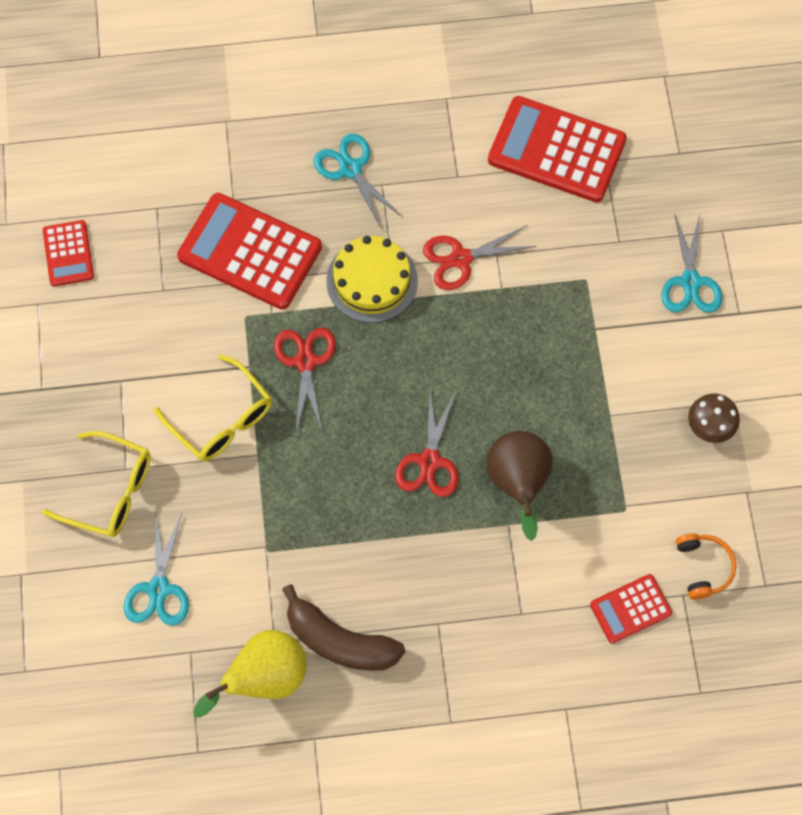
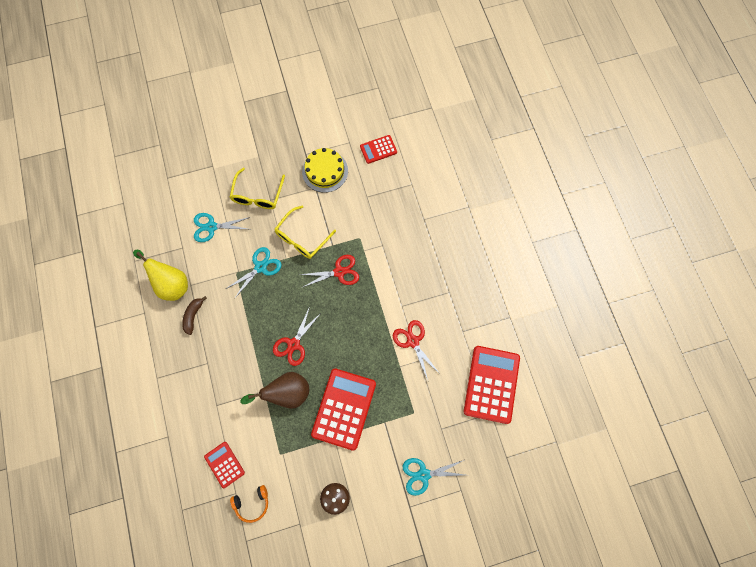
camera: 80 degrees right, 5 degrees up
(250, 252) = (395, 233): red calculator -> red calculator (344, 408)
(339, 641) = (193, 316): brown banana -> brown banana, size x0.60
(350, 169) = (454, 274): turquoise scissors -> turquoise scissors (260, 267)
(372, 280) = (391, 297): yellow cake -> yellow cake (325, 171)
(429, 461) = (294, 344): red scissors -> red scissors turned 60 degrees counterclockwise

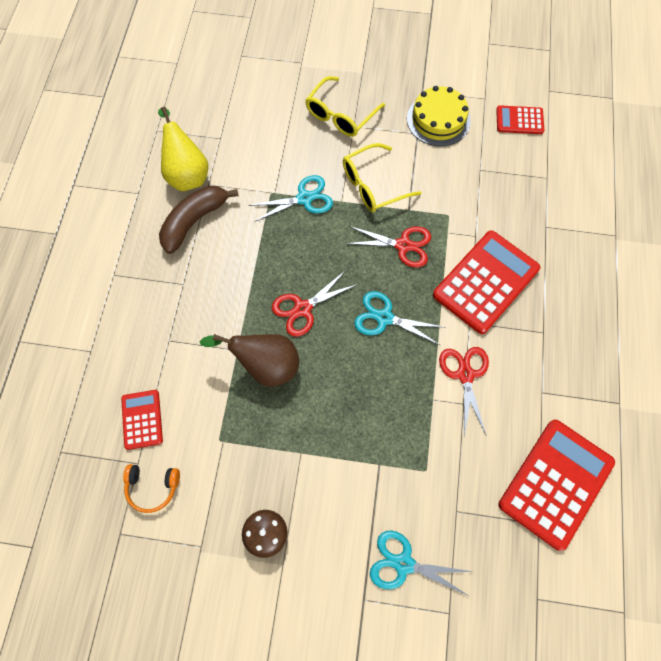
camera: 25 degrees right, 5 degrees down
(193, 316) = (194, 221): brown banana -> brown banana, size x1.67
(211, 227) = (267, 129): turquoise scissors -> turquoise scissors (384, 318)
(344, 408) = (331, 420): red calculator -> red calculator (485, 282)

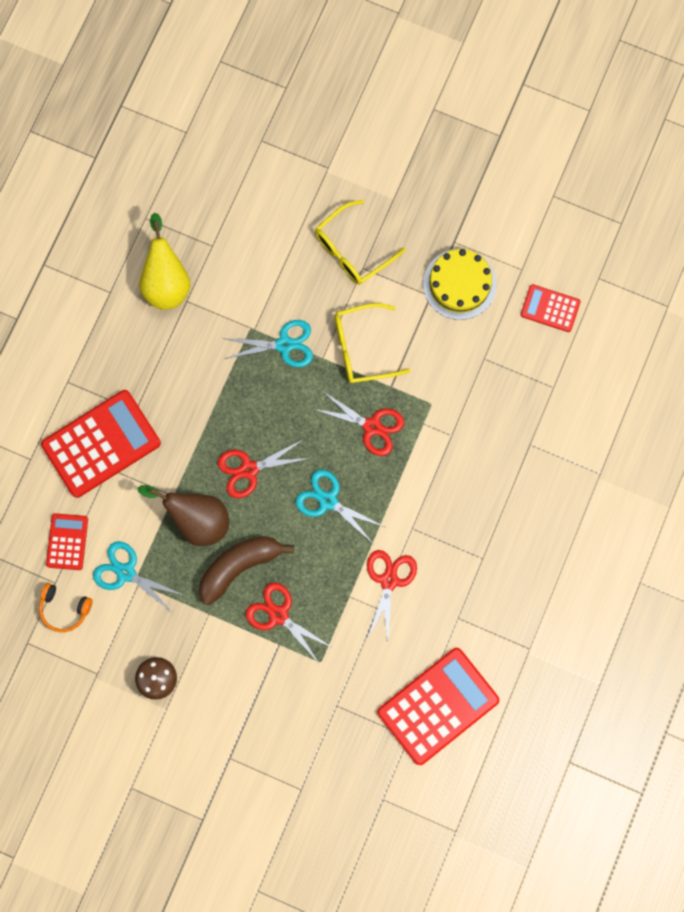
camera: 15 degrees right, 10 degrees up
(194, 221) = (162, 341): brown banana -> brown banana (239, 566)
(370, 436) = (278, 615): none -> red scissors
(404, 564) = (274, 738): turquoise scissors -> turquoise scissors (126, 573)
(485, 282) = (443, 489): red calculator -> red calculator (101, 444)

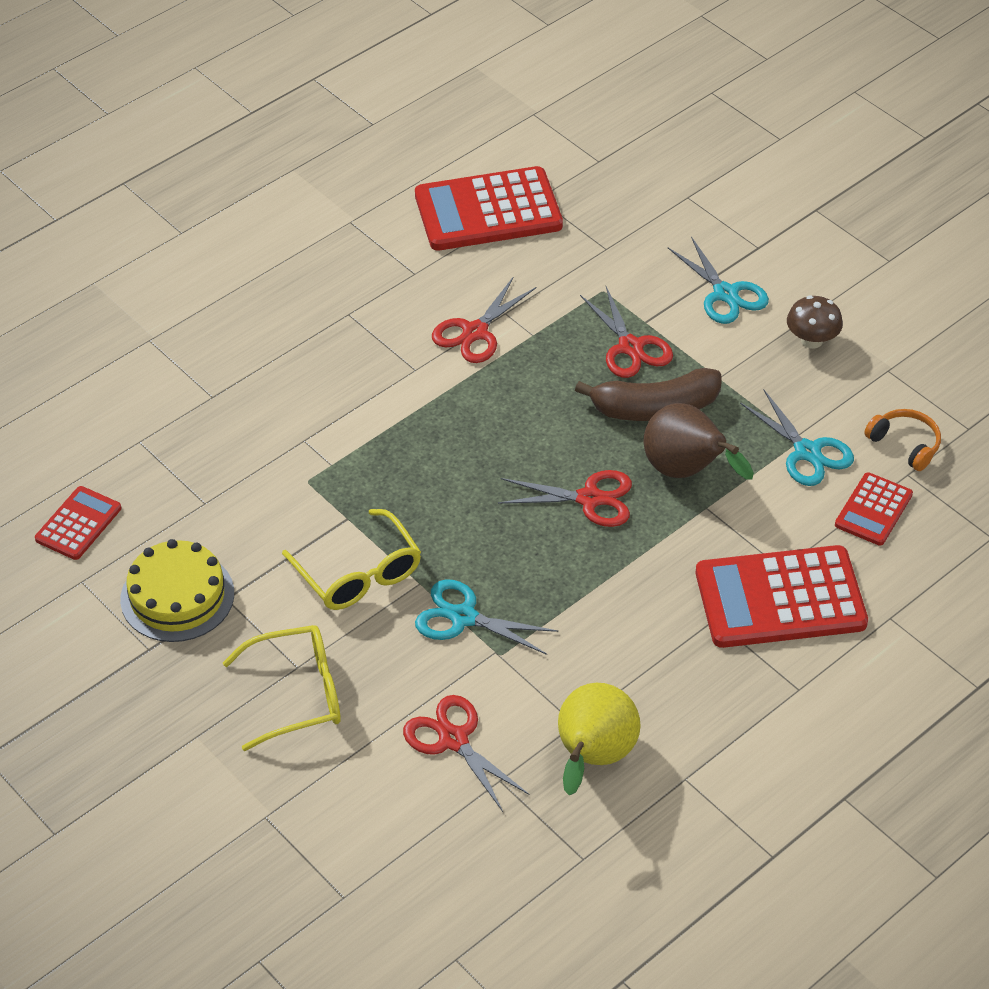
camera: 155 degrees left, 30 degrees down
(328, 501) = (504, 431): turquoise scissors -> turquoise scissors (725, 294)
(361, 348) = (359, 574): yellow glasses -> yellow glasses turned 45 degrees clockwise
(372, 426) = (400, 485): red scissors -> red scissors (453, 740)
(550, 308) = (78, 524): red calculator -> red calculator turned 105 degrees counterclockwise

